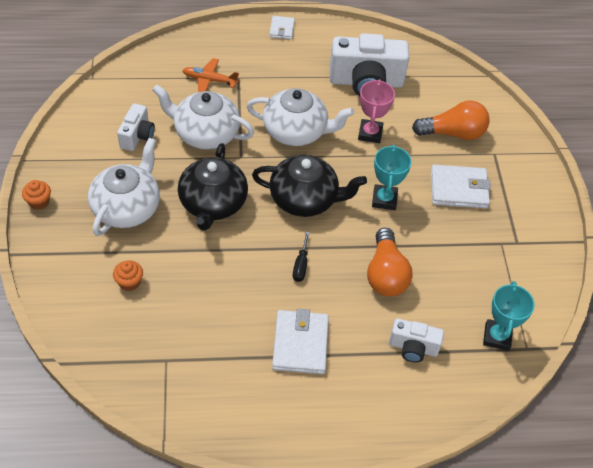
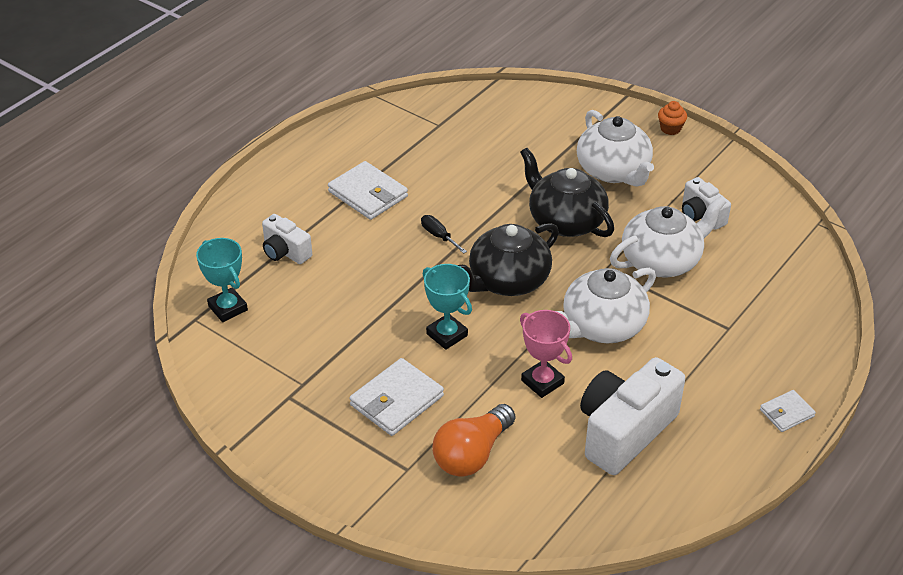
camera: 135 degrees right, 10 degrees down
(129, 282) = (531, 138): orange cupcake -> none
(210, 80) = (742, 303): orange plane -> none
(282, 29) = (786, 413): white wallet -> white wallet turned 75 degrees counterclockwise
(386, 274) = (368, 281): orange light bulb -> none
(413, 347) = (285, 252): white camera -> white camera turned 105 degrees counterclockwise

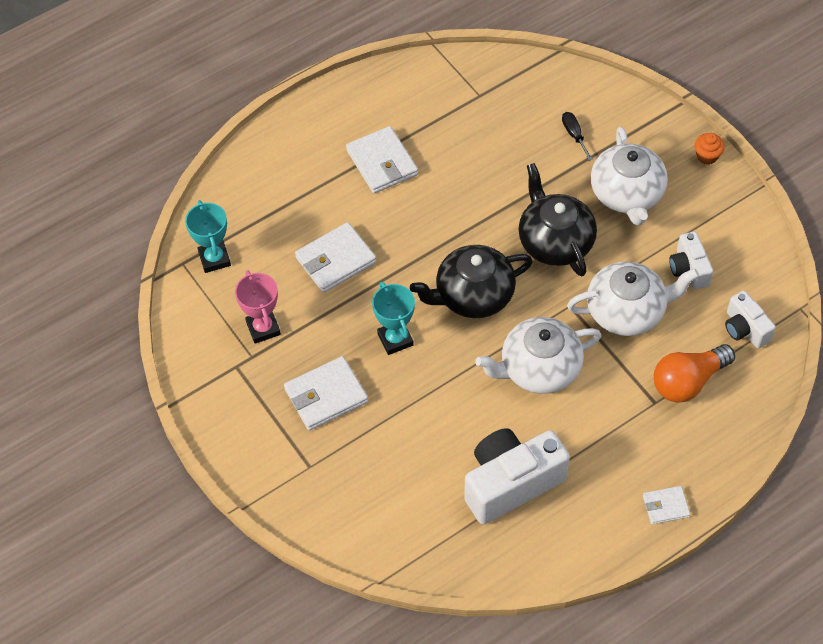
camera: 20 degrees right, 15 degrees up
(285, 252) = (284, 210): white camera -> white camera (745, 329)
(356, 282) = (336, 260): none -> white wallet
(438, 236) = (429, 228): black screwdriver -> black screwdriver (574, 135)
(472, 454) = (370, 468): orange light bulb -> orange light bulb (688, 381)
(542, 382) = (460, 412): pink trophy -> pink trophy (263, 328)

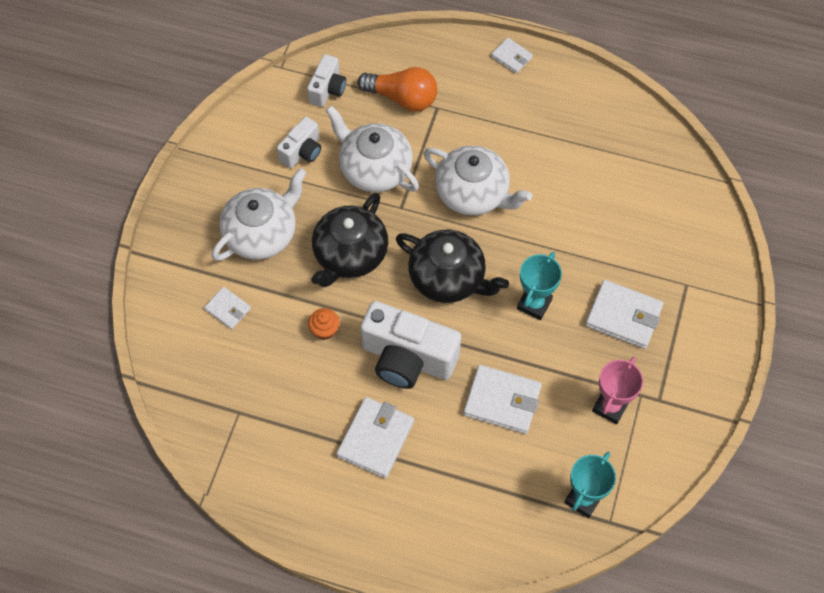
camera: 130 degrees left, 5 degrees up
(511, 483) = (578, 152): white camera -> white camera (407, 358)
(574, 135) = (228, 309): black screwdriver -> white wallet
(707, 156) = (178, 201): orange cupcake -> orange cupcake (324, 330)

